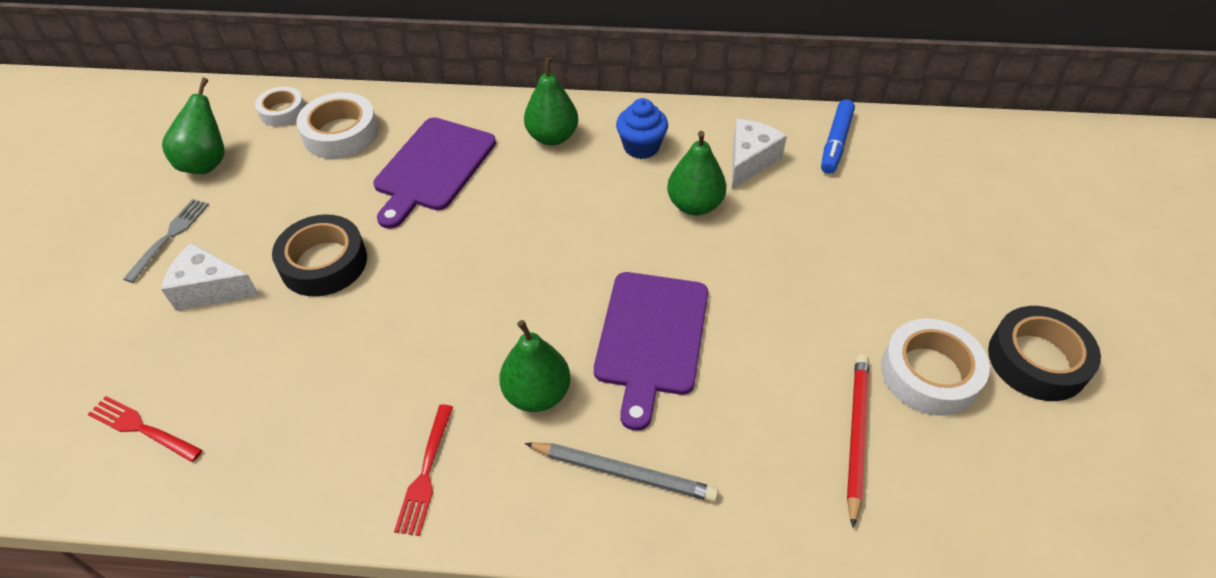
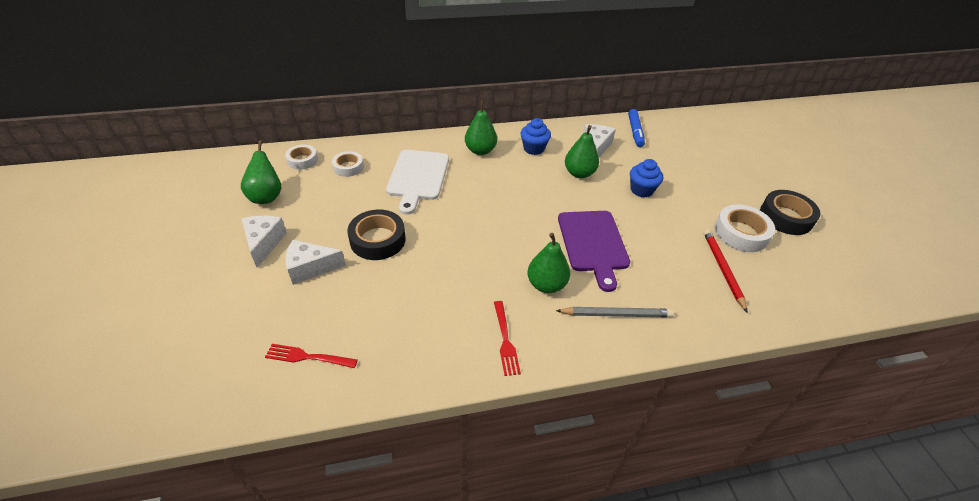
camera: 20 degrees left, 5 degrees down
(170, 237) = (264, 243): grey fork -> white cheese
(341, 133) = (348, 167): white tape -> white tape, size x0.62
(433, 168) = (418, 177): purple cutting board -> white cutting board
(788, 255) = (641, 190): none -> blue cupcake

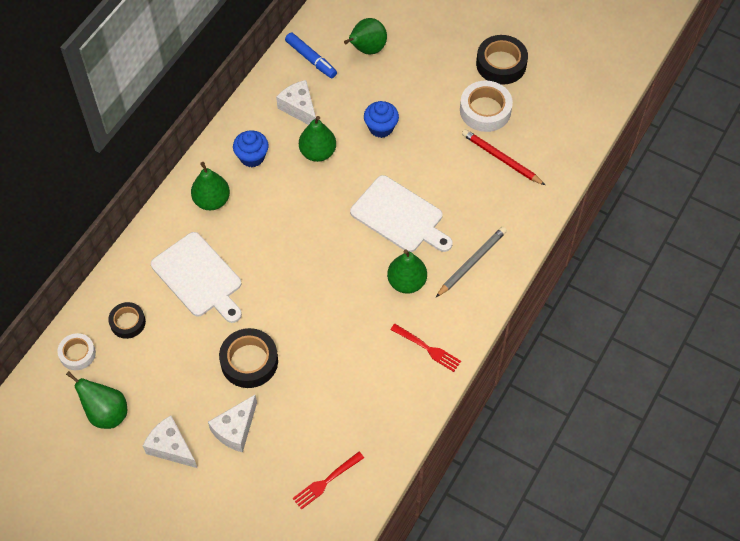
camera: 45 degrees left, 15 degrees up
(348, 167) = (128, 322): white tape -> black tape
(593, 243) = (400, 216): purple cutting board -> white cutting board
(681, 149) = (367, 49): none -> green pear

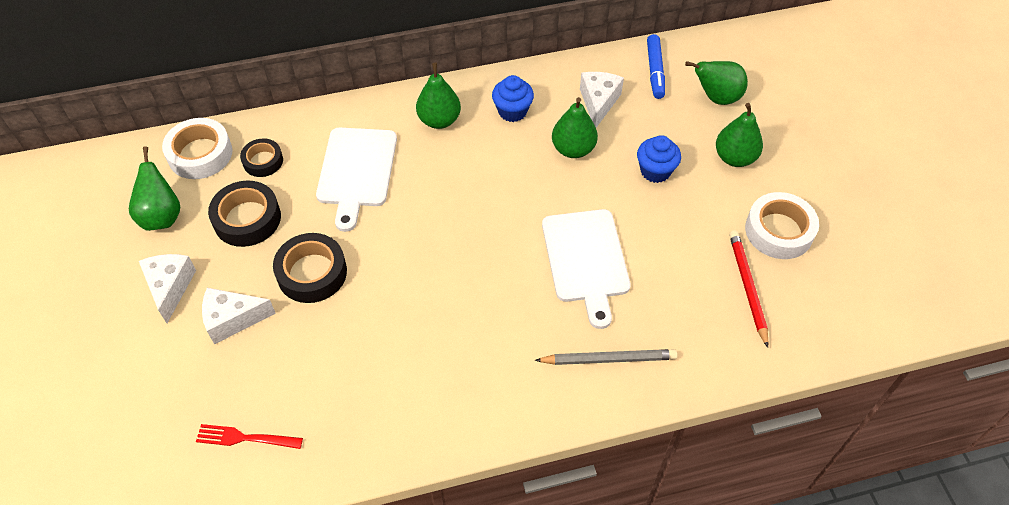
camera: 45 degrees right, 5 degrees down
(77, 354) = (200, 154): white tape -> white tape, size x1.60
(406, 282) = (525, 324): green pear -> green pear (734, 158)
(427, 348) = (474, 402): red fork -> none
(501, 64) = (842, 201): black tape -> black tape (247, 219)

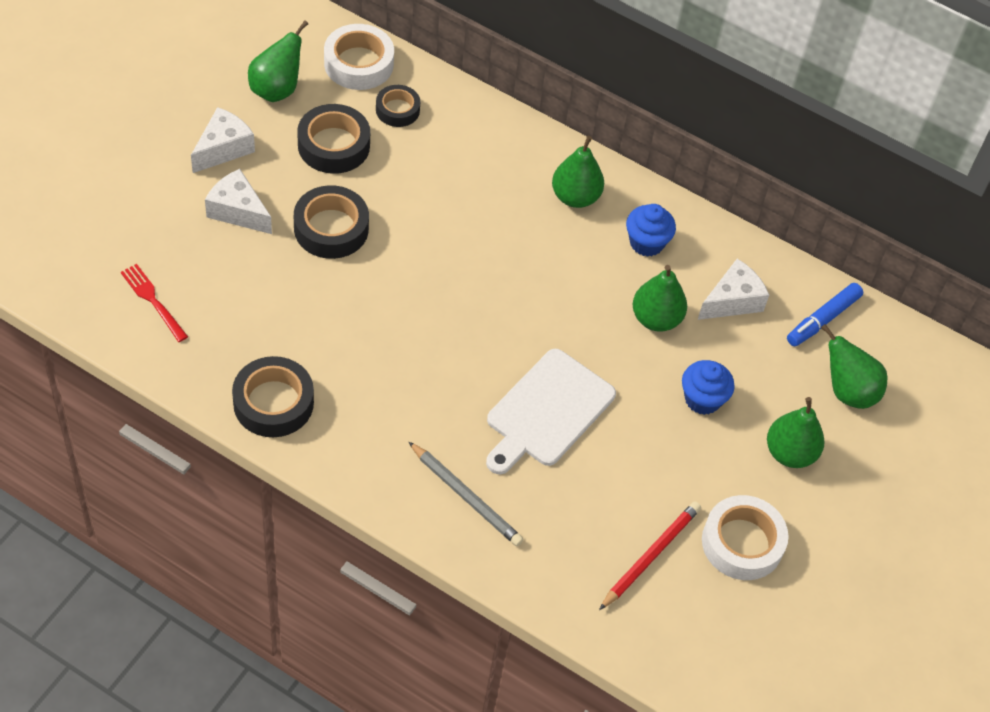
camera: 40 degrees right, 0 degrees up
(357, 171) = (458, 180): white cutting board -> none
(417, 423) = (273, 403): none -> black tape

